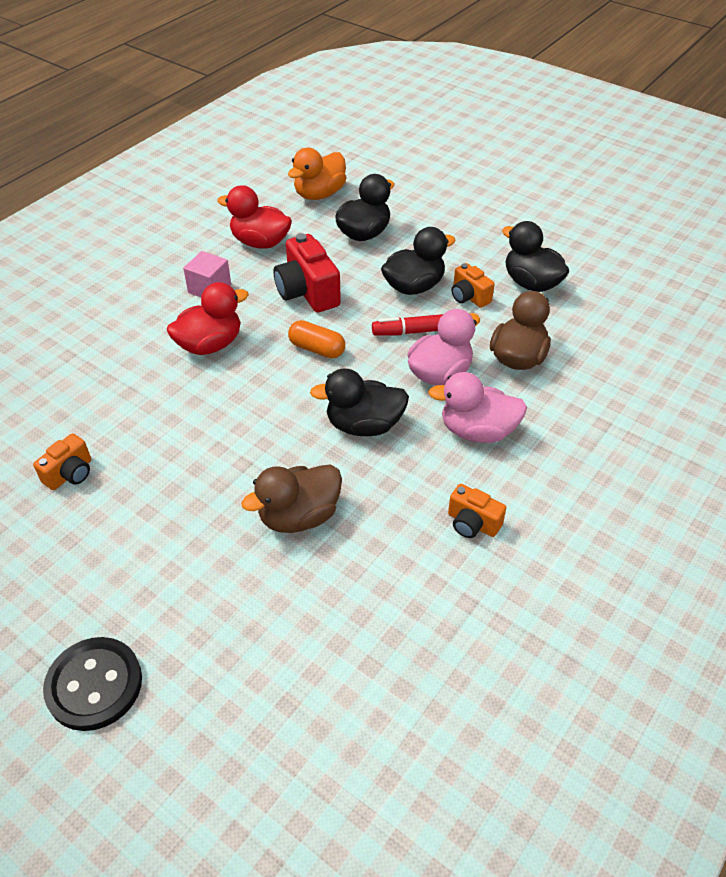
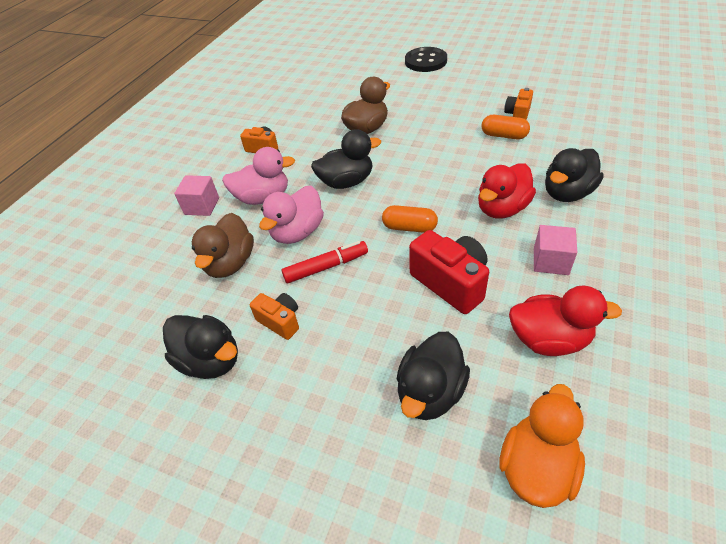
camera: 170 degrees right, 0 degrees up
(122, 441) = (504, 135): none -> orange capsule
(414, 287) = (342, 320): black duck -> black duck (567, 193)
(560, 440) = (202, 206): none -> pink cube

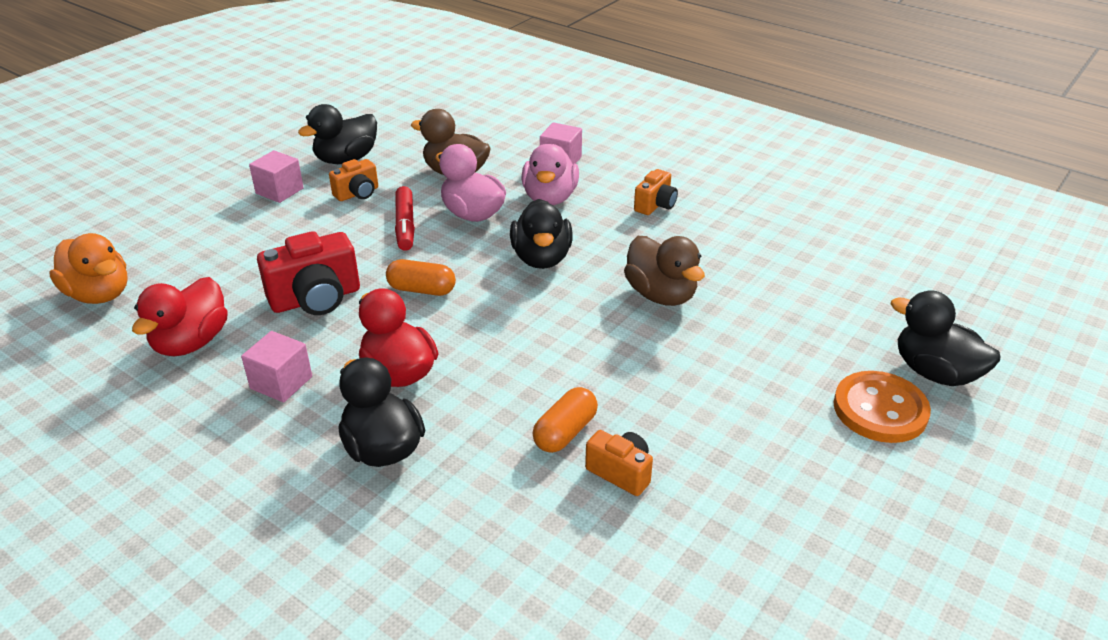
camera: 100 degrees right, 10 degrees down
(288, 394) = (279, 191): none -> pink cube
(409, 227) = (422, 289): orange capsule -> orange capsule turned 75 degrees clockwise
(425, 61) = (880, 409): black button -> orange button
(430, 392) = (212, 258): black duck -> black duck (935, 372)

